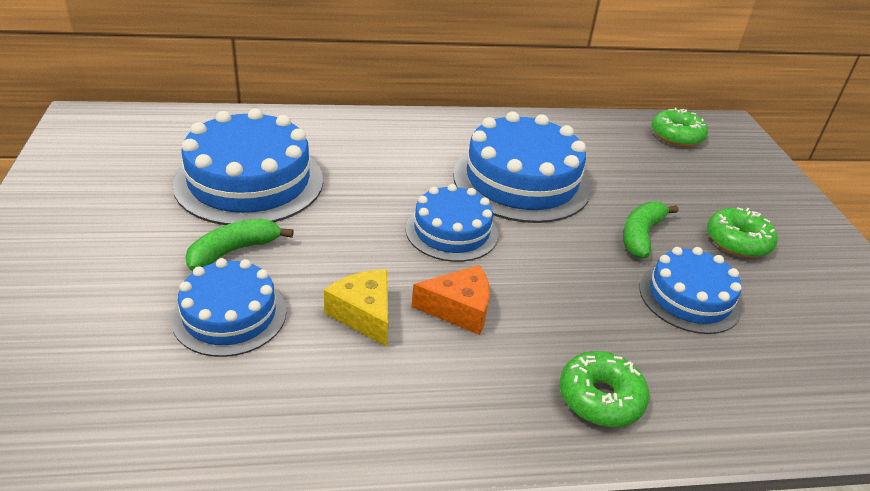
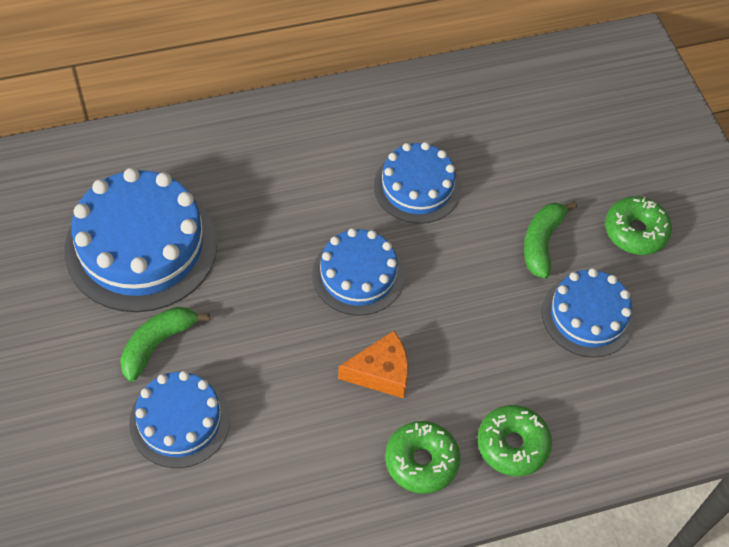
camera: 10 degrees left, 20 degrees up
(364, 314) = (297, 396): yellow cheese -> none
(521, 181) = (417, 187): blue cake -> blue cake, size x0.61
(676, 136) = (577, 77): green donut -> green donut (421, 461)

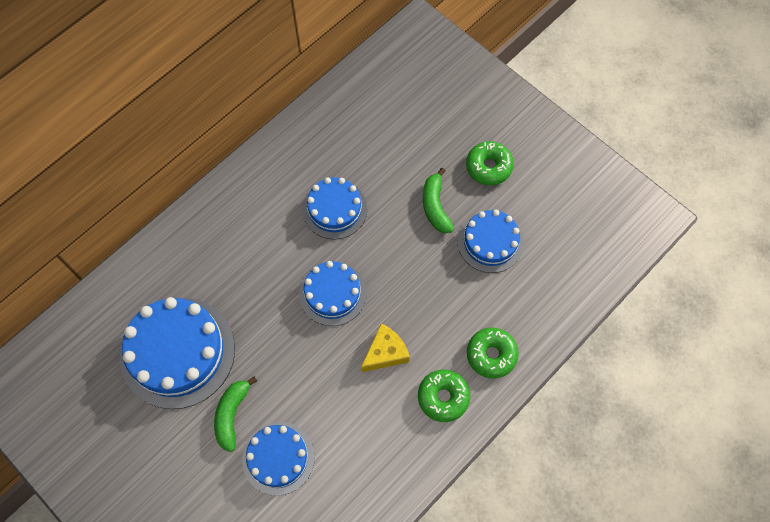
camera: 25 degrees left, 10 degrees up
(380, 372) = (385, 353): orange cheese -> yellow cheese

